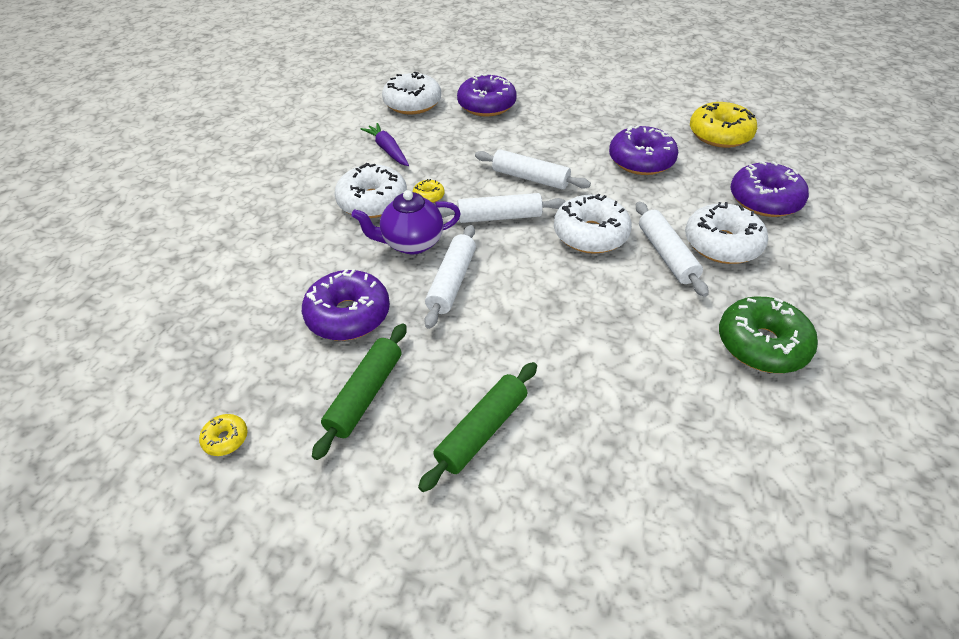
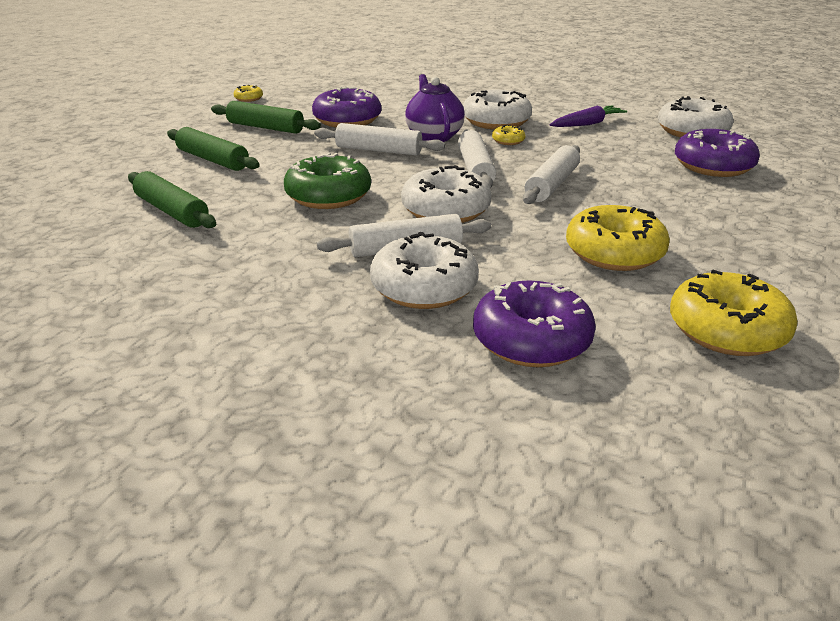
camera: 90 degrees right, 15 degrees down
(637, 436) = (172, 211): none -> green rolling pin
(641, 161) = (614, 253): purple donut -> yellow donut
(761, 344) = (244, 285): green donut -> green donut (328, 196)

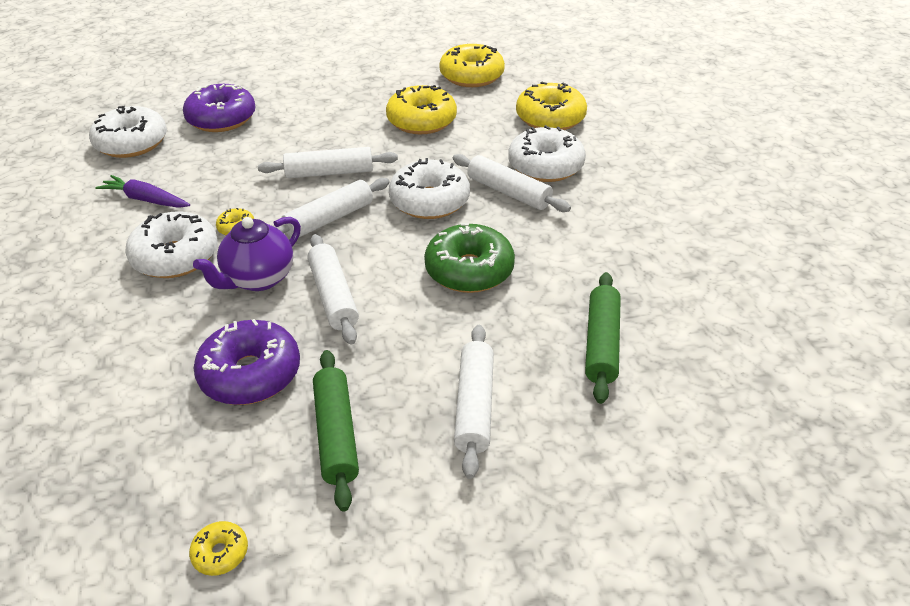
camera: 125 degrees left, 10 degrees up
(212, 160) = (474, 406): green rolling pin -> white rolling pin
(531, 340) = (550, 118): purple donut -> yellow donut

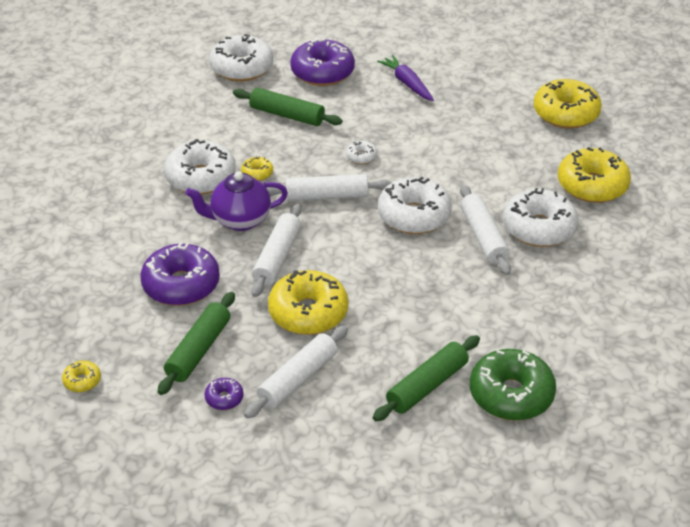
camera: 35 degrees right, 0 degrees up
(145, 199) = (215, 122): purple carrot -> purple carrot (407, 83)
(219, 166) = (287, 115): none -> green rolling pin
(329, 172) = (361, 157): white rolling pin -> white donut
(416, 472) = (224, 398): none -> purple donut
(421, 121) = (477, 140): yellow donut -> yellow donut (308, 312)
(469, 270) = (388, 285): green donut -> green donut (511, 394)

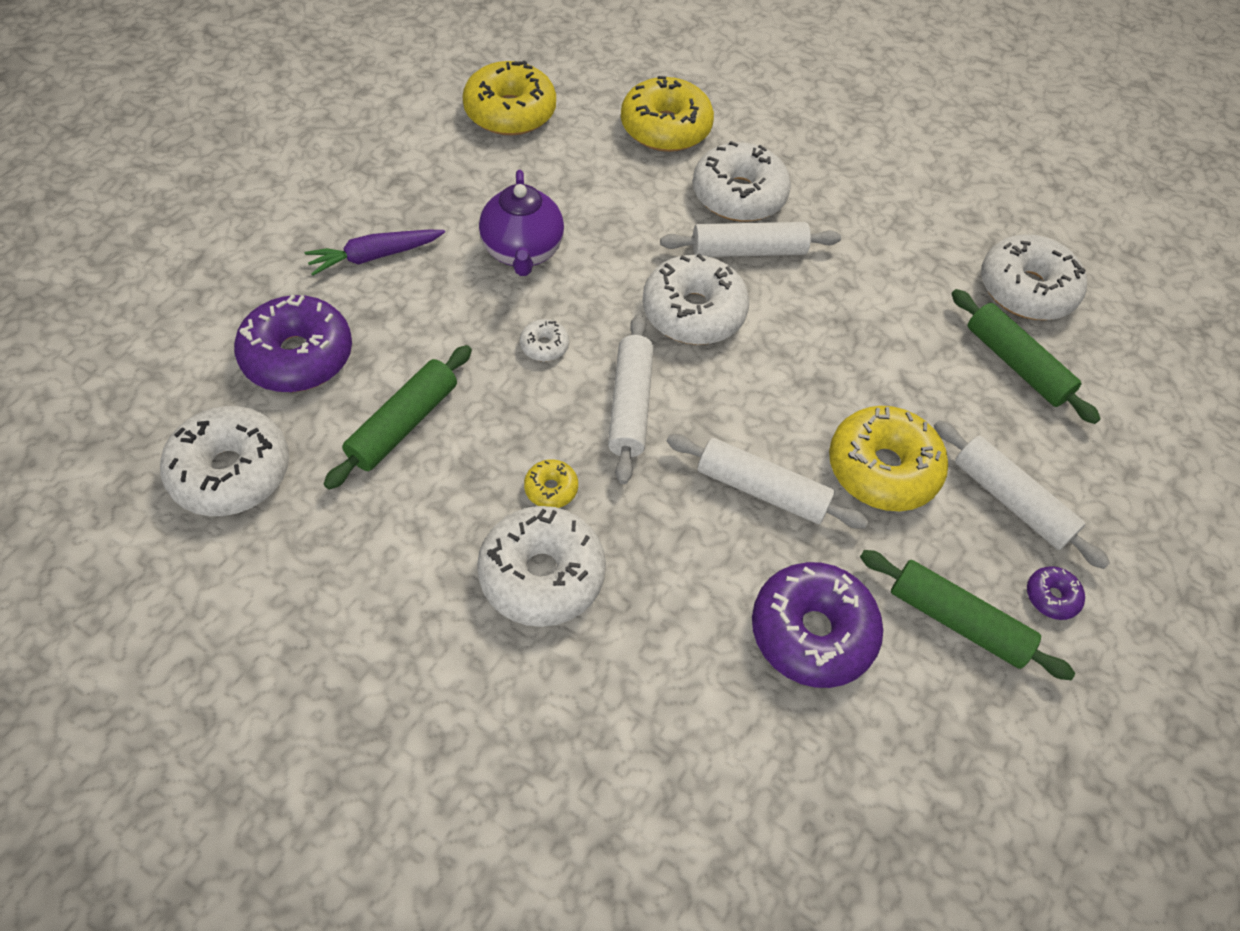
camera: 85 degrees left, 15 degrees up
(82, 381) = (1027, 803): yellow donut -> none
(239, 220) = (666, 529): purple teapot -> purple teapot (522, 252)
(511, 394) = (1026, 289): green donut -> white donut

